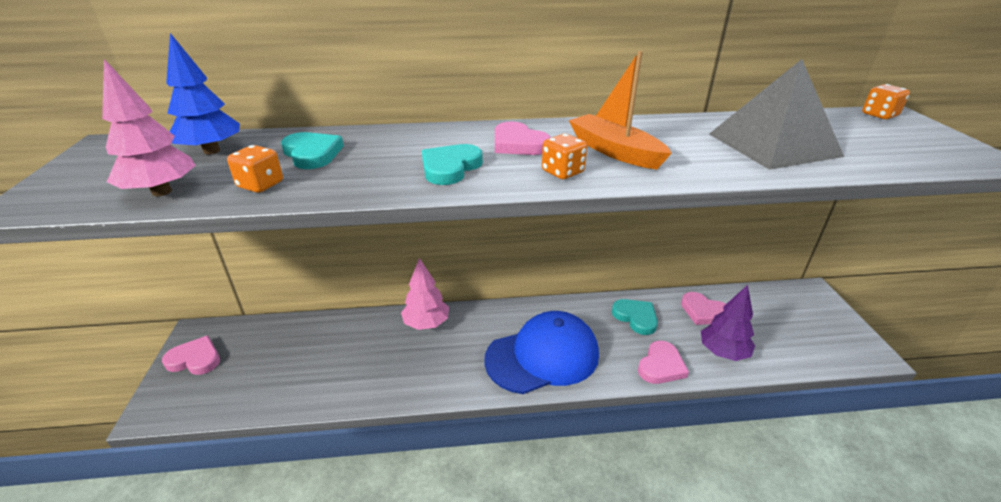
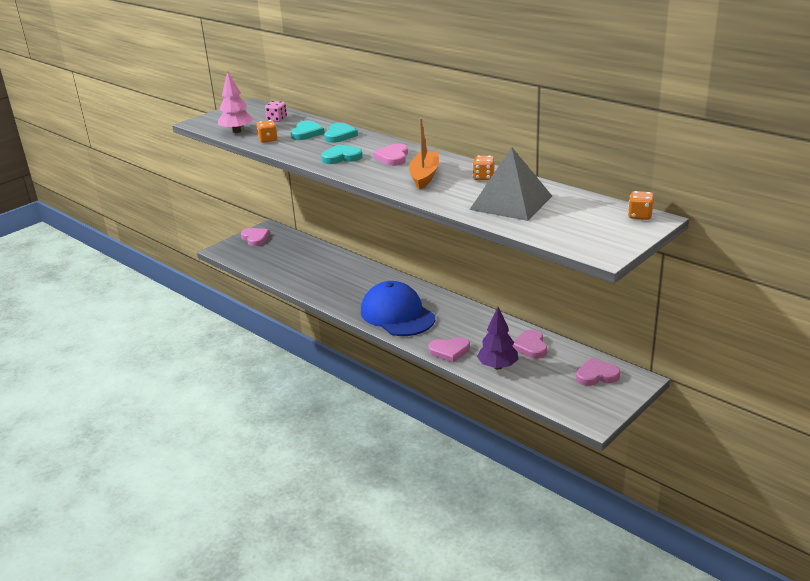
camera: 50 degrees right, 5 degrees down
(212, 151) = (277, 119): blue tree -> pink dice
(426, 323) = (367, 273): pink tree -> none
(542, 356) = (397, 314): blue cap -> blue cap turned 150 degrees counterclockwise
(562, 172) = (378, 175): orange dice -> orange dice (483, 177)
(636, 317) = (482, 327): turquoise heart -> turquoise heart (339, 135)
(789, 307) = (596, 375): none -> pink heart

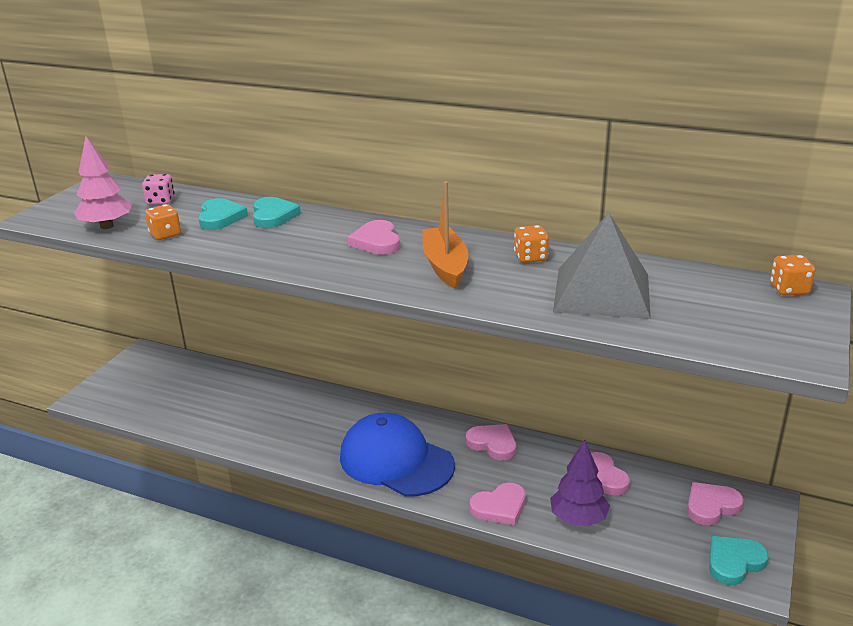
camera: 20 degrees left, 0 degrees up
(255, 238) = (131, 372): pink heart -> pink heart (493, 444)
(341, 157) = (299, 250): turquoise heart -> turquoise heart (734, 562)

